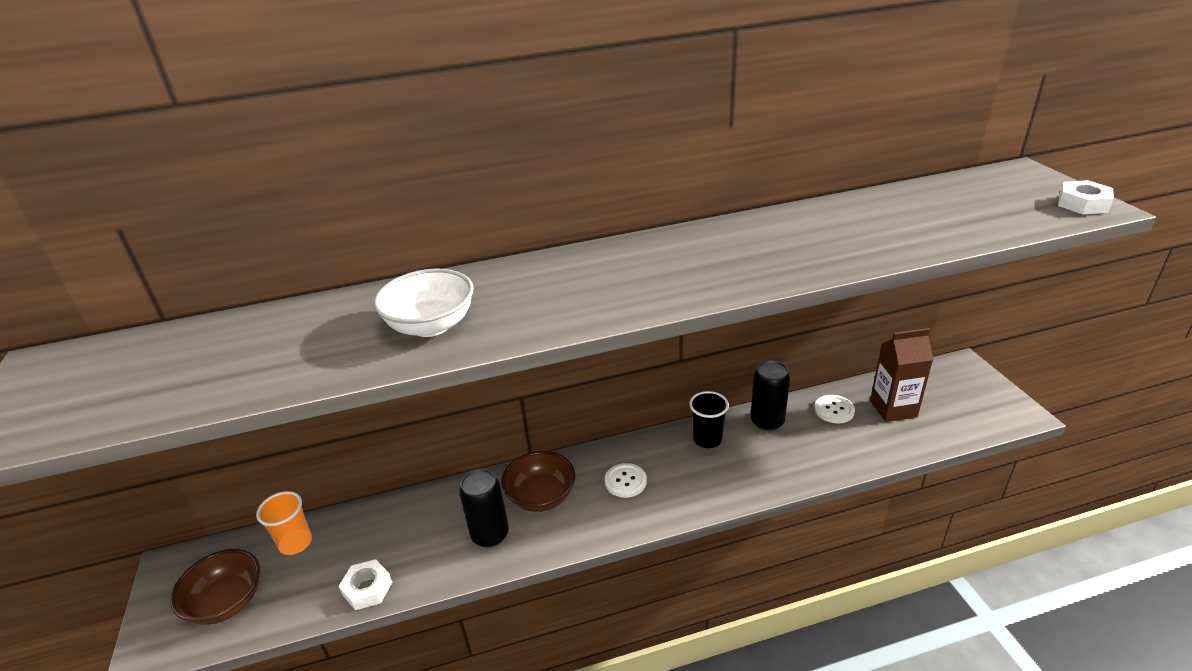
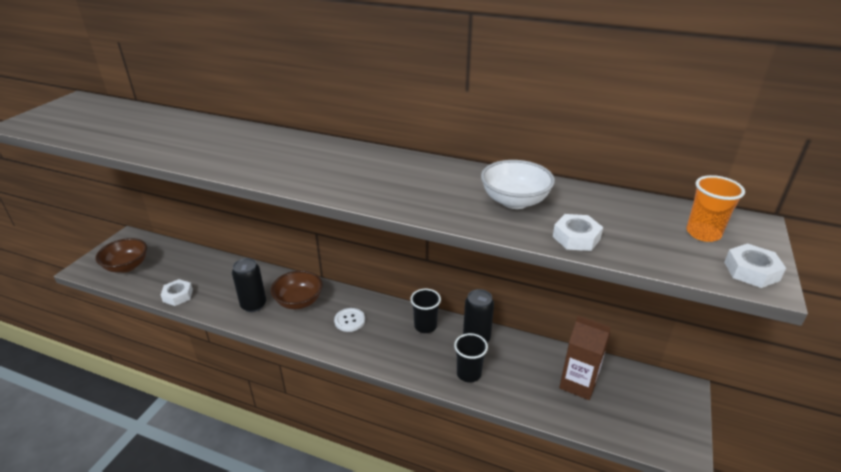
camera: 35 degrees right, 0 degrees up
(295, 543) = (177, 256): orange cup -> orange cup (703, 233)
(431, 325) = (214, 150): white bowl -> white bowl (514, 201)
(802, 458) = (468, 374): none -> black cup
(834, 410) = (532, 358): white button -> none
(943, 236) = (576, 238): none -> white nut

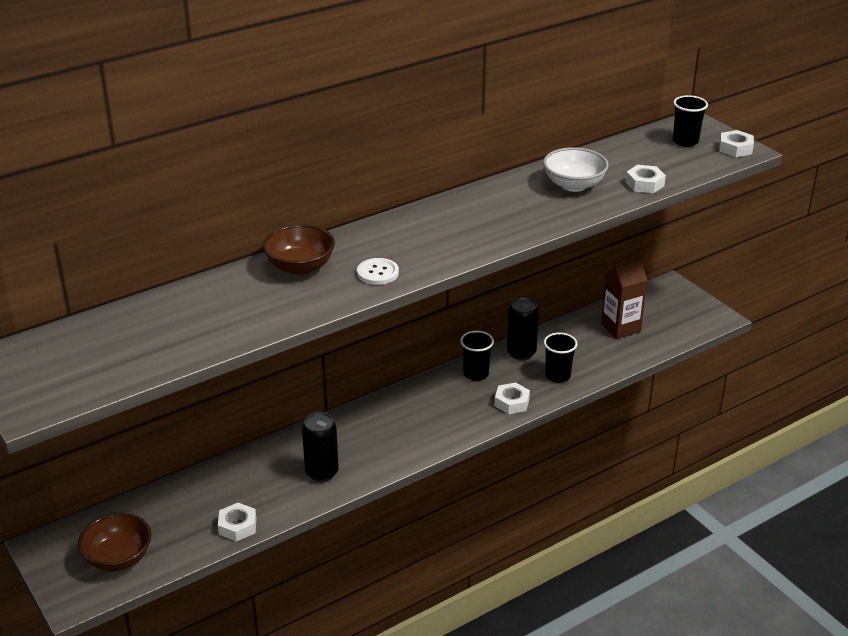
camera: 55 degrees left, 0 degrees up
(299, 301) = (352, 439): brown bowl -> brown bowl (300, 267)
(349, 320) = (419, 416): white button -> white button (377, 273)
(408, 362) = (511, 402): none -> white nut
(703, 233) = (685, 141): orange cup -> black cup

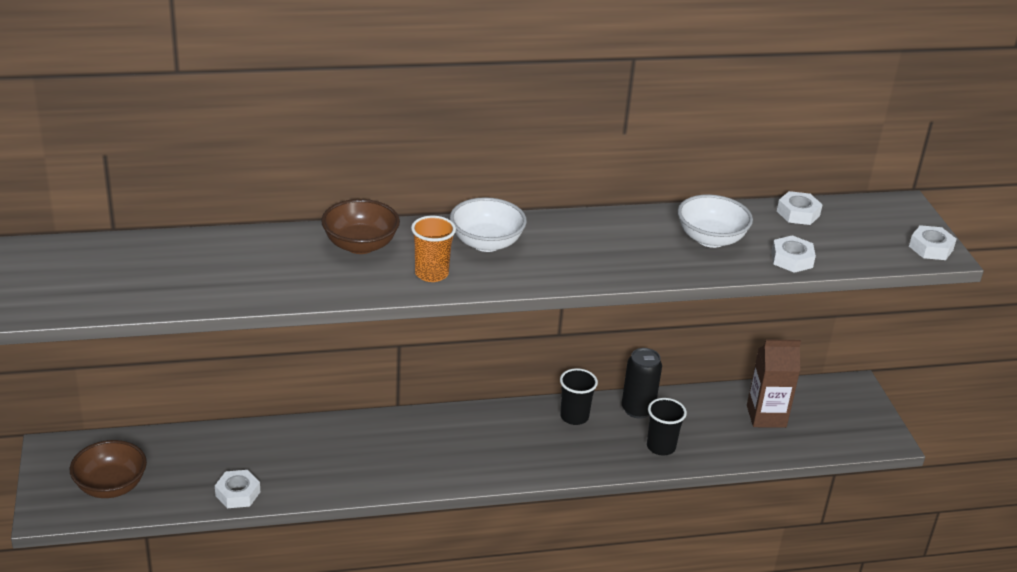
camera: 20 degrees right, 0 degrees up
(322, 472) = (352, 467): black can -> none
(377, 273) = (431, 274): white button -> orange cup
(403, 236) = (486, 243): none -> white bowl
(511, 402) = (592, 459): white nut -> white nut (798, 213)
(685, 141) = (877, 225): black cup -> none

